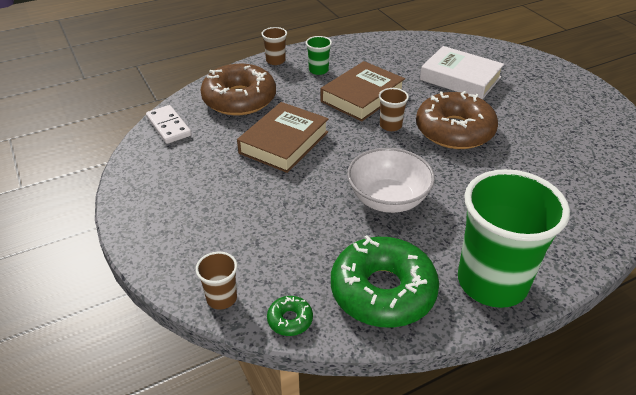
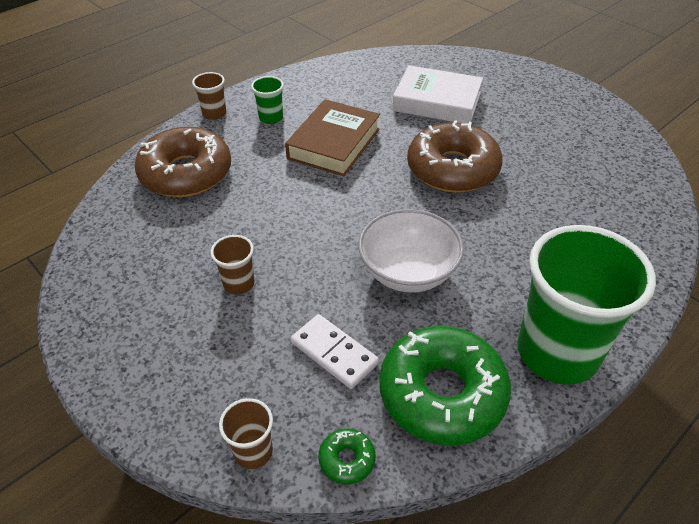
camera: 15 degrees left, 5 degrees up
(168, 126) = (106, 227): white domino -> white domino (334, 353)
(284, 142) = (260, 221): brown book -> none
(390, 125) = (379, 176): brown cup -> brown cup (239, 283)

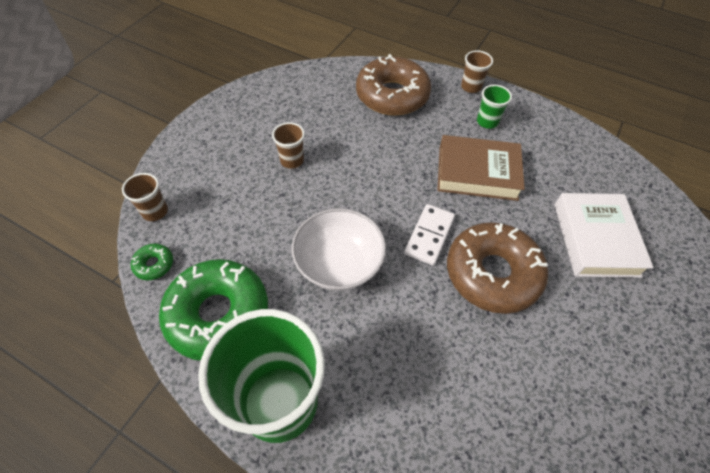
camera: 70 degrees right, 10 degrees up
(334, 353) = (242, 234): white domino -> white domino (429, 236)

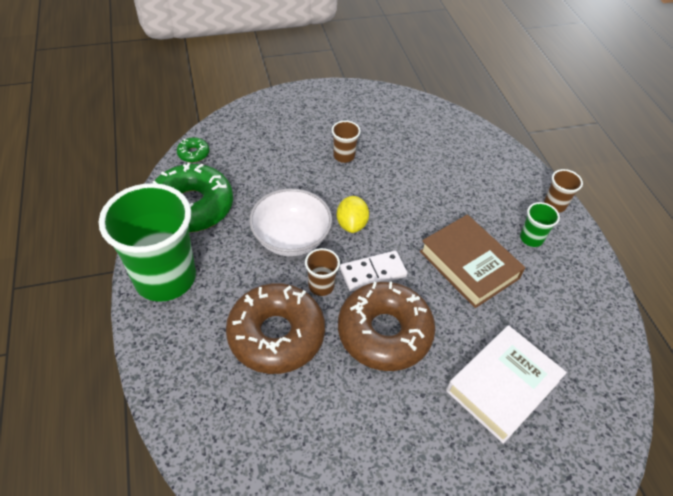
camera: 45 degrees right, 5 degrees down
(155, 211) = (228, 125): brown cup -> brown cup (321, 286)
(367, 211) = (351, 224): none -> yellow lemon
(392, 95) = (475, 165): brown donut -> brown donut (276, 335)

